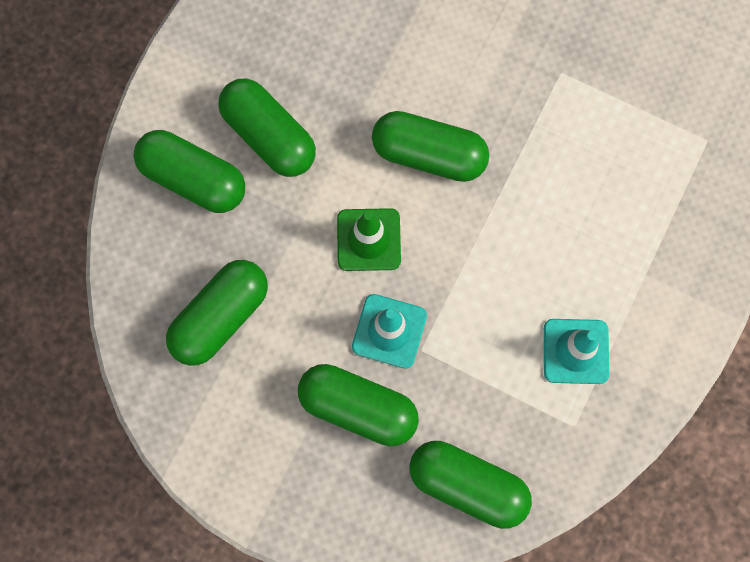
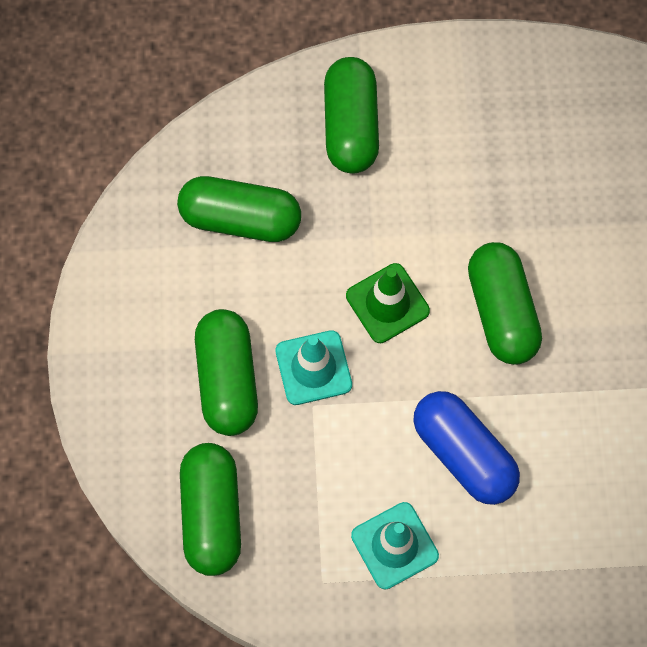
camera: 60 degrees right, 5 degrees down
(269, 136) = (430, 165): green capsule -> none
(530, 253) = (463, 454): none -> blue capsule

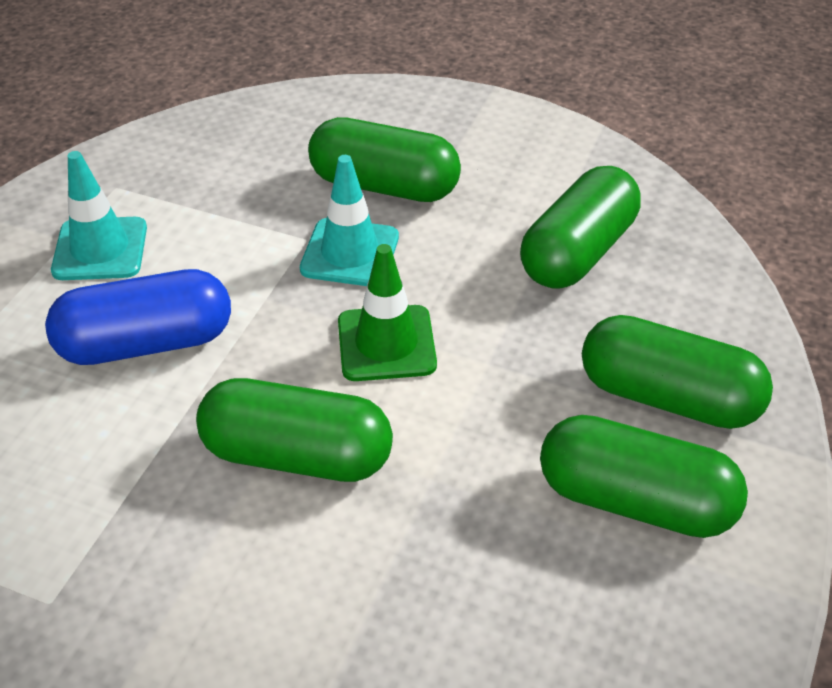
camera: 115 degrees right, 25 degrees down
(212, 514) = (250, 136): green capsule -> green capsule (635, 501)

